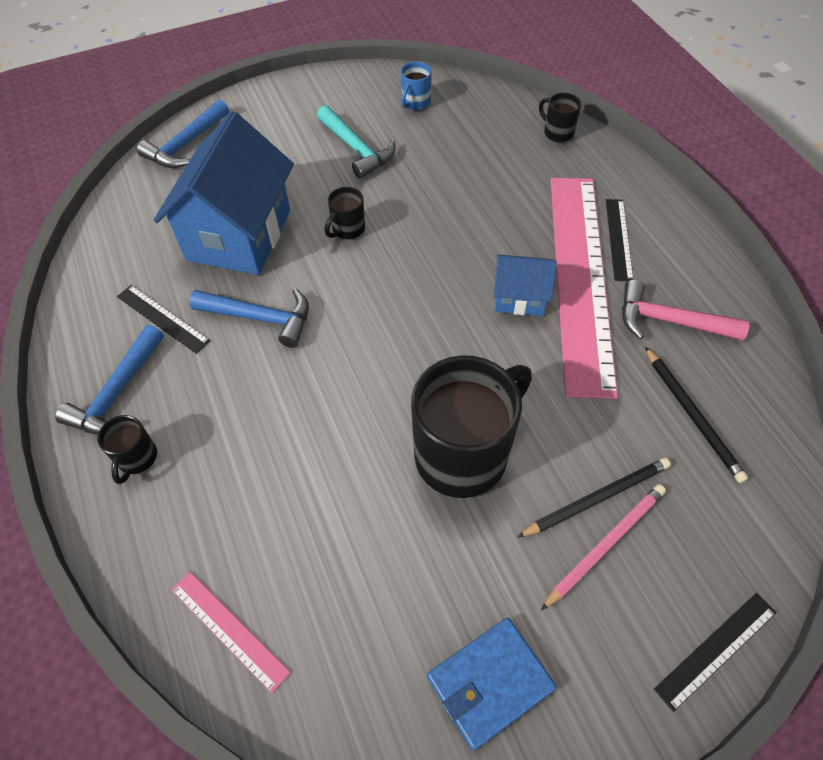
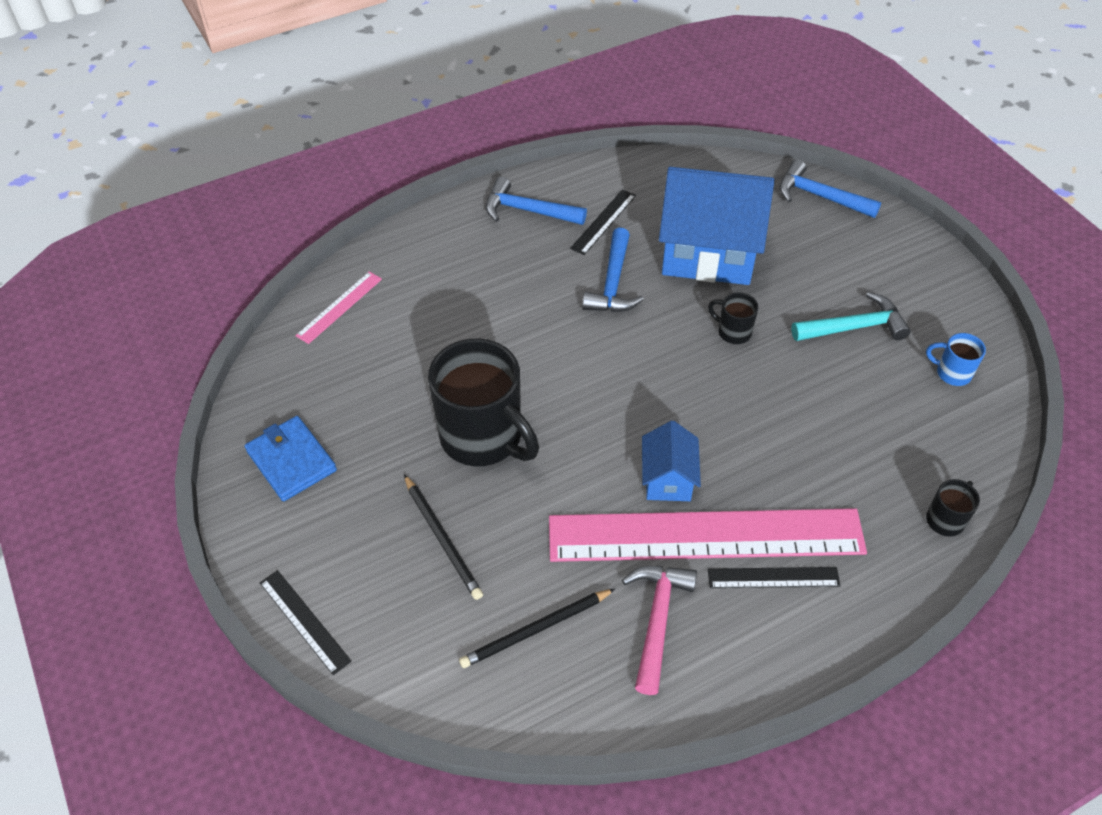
camera: 85 degrees right, 5 degrees down
(137, 458) = (470, 233): black mug -> none
(356, 149) = (854, 327): turquoise hammer -> turquoise hammer turned 150 degrees counterclockwise
(605, 544) = (398, 543): pink pencil -> none

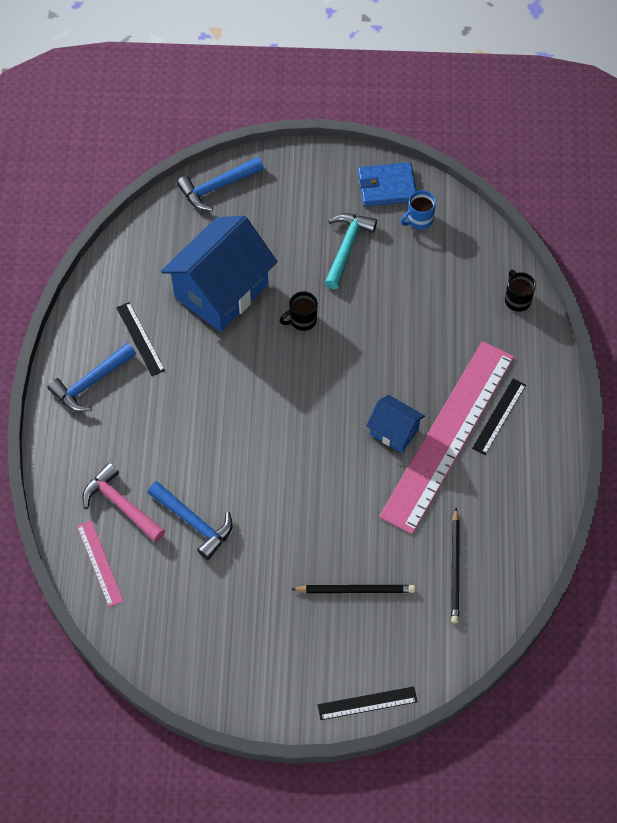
camera: 60 degrees left, 10 degrees up
(291, 461) = (229, 658): blue wallet -> blue wallet (386, 186)
(483, 438) = (290, 524): black mug -> none
(613, 283) = (206, 367): blue hammer -> blue hammer (194, 522)
(657, 620) = (489, 497): pink hammer -> pink hammer (121, 505)

